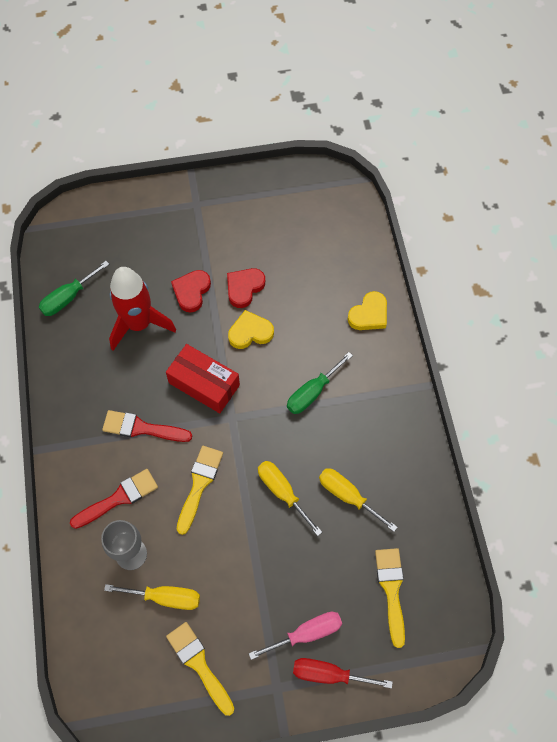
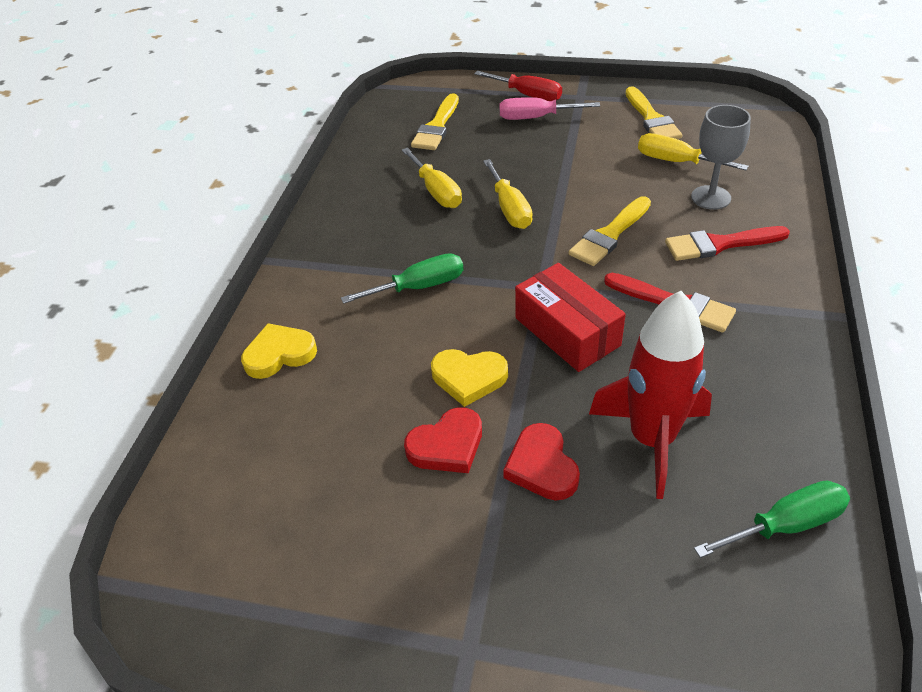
camera: 155 degrees left, 20 degrees down
(191, 292) = (542, 466): red heart -> red heart turned 120 degrees clockwise

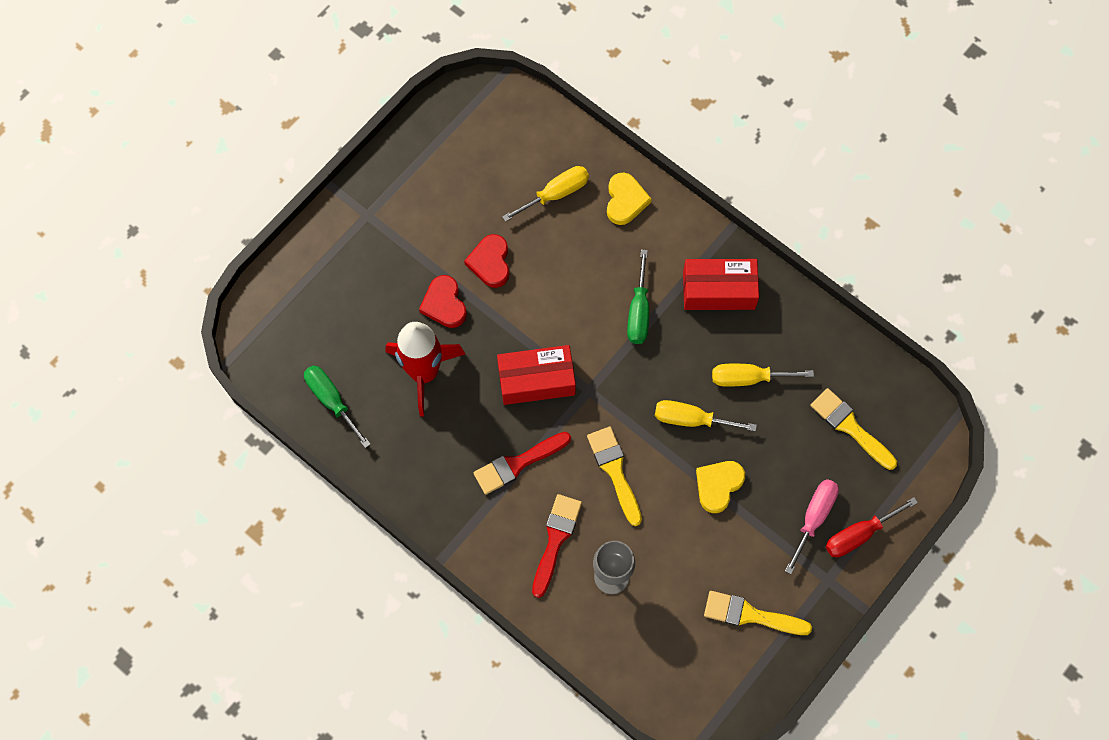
camera: 115 degrees right, 25 degrees up
(353, 242) = (718, 290): none -> red box
(469, 378) = (534, 300): yellow heart -> yellow heart (718, 485)
(542, 466) = (444, 304): red heart -> red heart turned 120 degrees counterclockwise
(676, 162) = (674, 587): yellow screwdriver -> yellow screwdriver (556, 194)
(786, 525) = (332, 400): green screwdriver -> green screwdriver turned 135 degrees clockwise

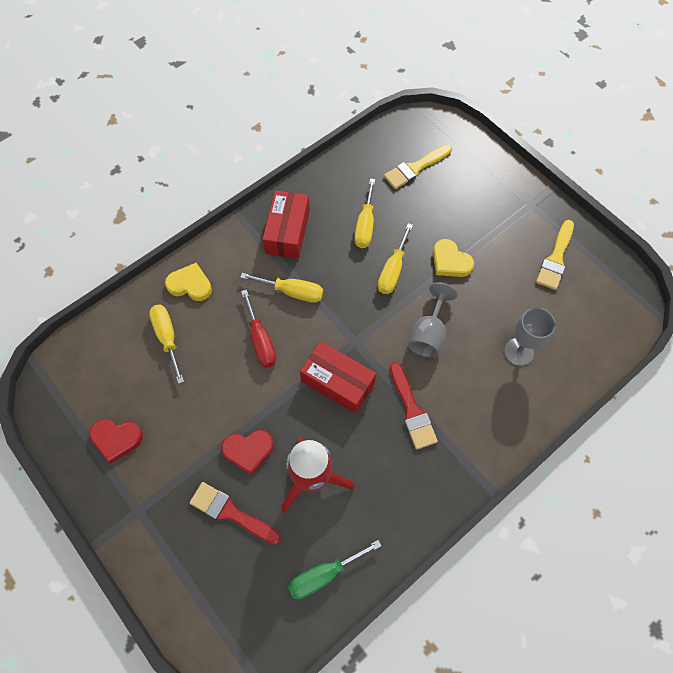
camera: 80 degrees left, 5 degrees down
(490, 262) = (218, 403): red heart -> red heart (116, 439)
(536, 380) = (337, 382): red box -> red box turned 60 degrees counterclockwise
(555, 539) = (483, 390): red brush -> red brush (231, 513)
(614, 471) = (428, 334): yellow brush -> grey goblet
(638, 312) = (292, 292): green screwdriver -> yellow screwdriver
(814, 518) = (483, 204): pink screwdriver -> none
(858, 534) = (498, 179): red screwdriver -> red screwdriver (261, 340)

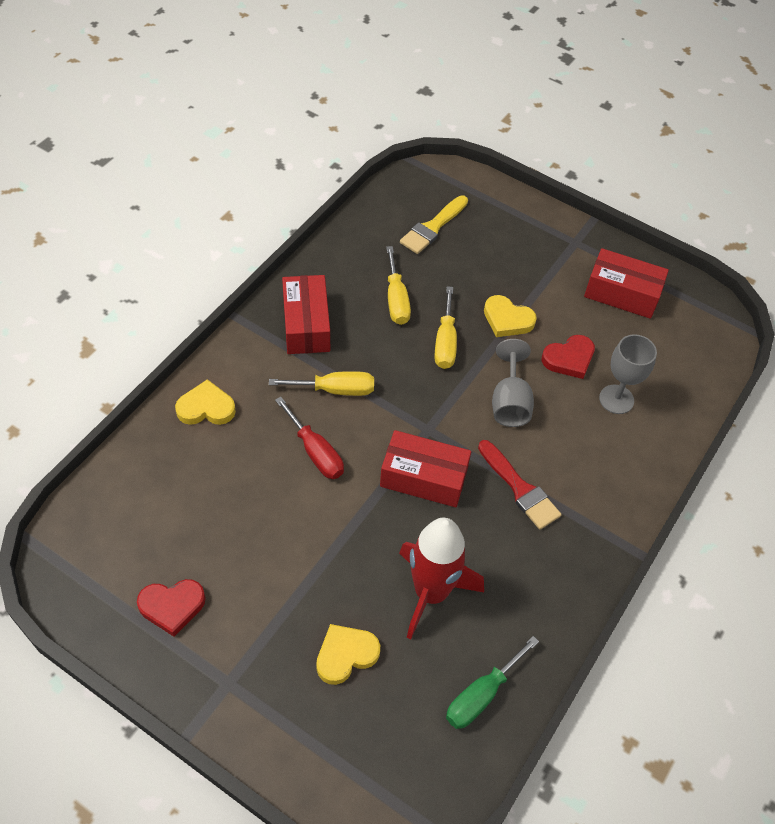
camera: 20 degrees left, 10 degrees down
(167, 338) = (198, 474): yellow screwdriver -> none
(231, 513) = (346, 655): red brush -> yellow heart
(248, 451) = (343, 579): red heart -> red heart (569, 359)
(555, 259) = (622, 294): yellow brush -> red box

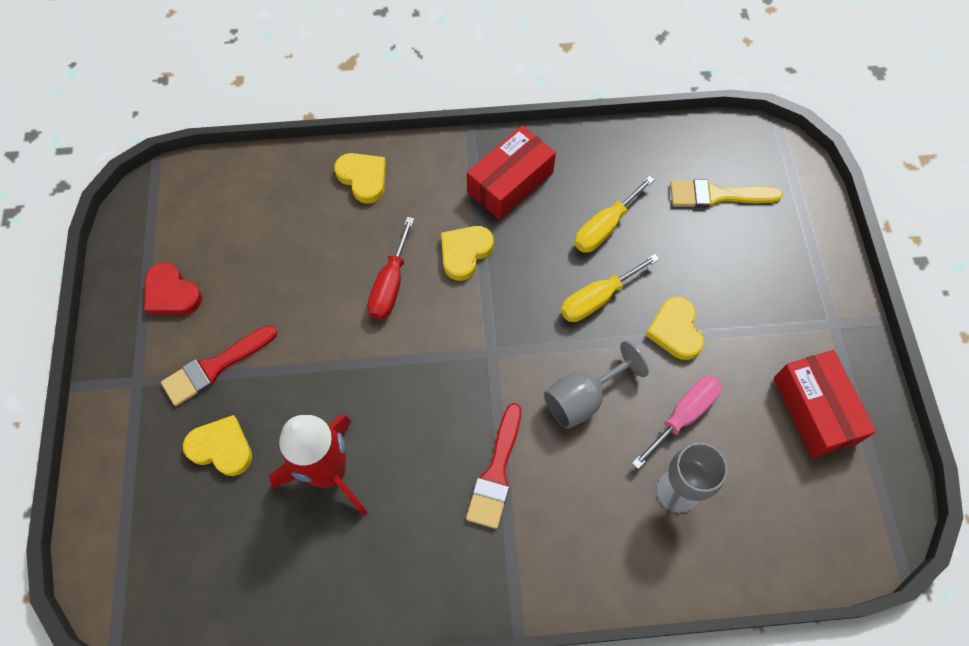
camera: 55 degrees right, 10 degrees up
(271, 616) = (215, 367): none -> red brush
(335, 390) = (465, 253): yellow screwdriver -> yellow heart
(423, 478) = (437, 385): red box -> none
(481, 695) = (263, 583): green screwdriver -> none
(569, 359) = (683, 415): red heart -> pink screwdriver

